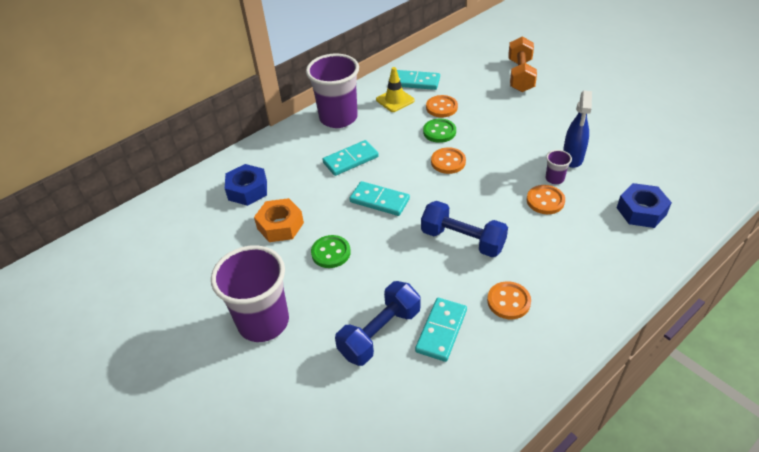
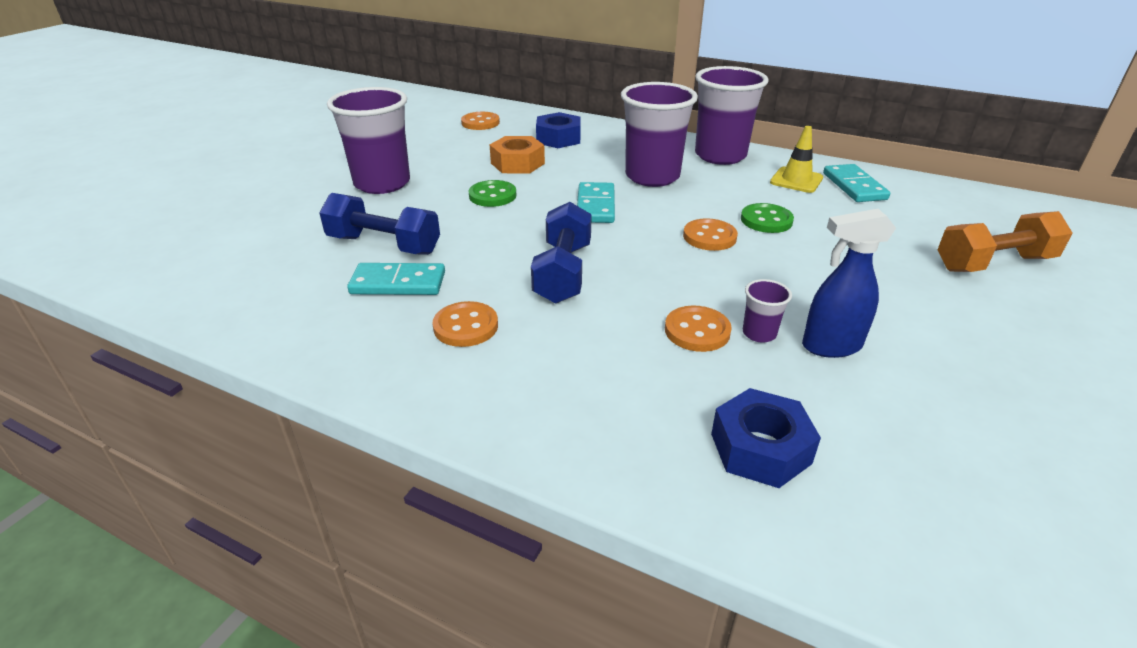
camera: 65 degrees right, 10 degrees down
(350, 160) = (652, 176): turquoise domino -> purple cup
(441, 107) = (821, 213): orange button -> orange button (480, 123)

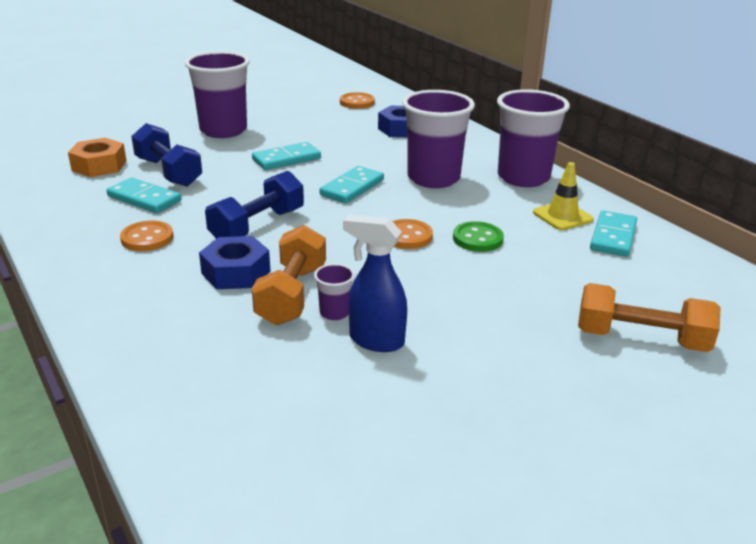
camera: 30 degrees right, 5 degrees down
(492, 195) = (286, 159): green button -> turquoise domino
(517, 163) = (340, 140): orange nut -> orange nut (99, 166)
(697, 331) = (292, 294): orange button -> orange dumbbell
(760, 448) = (219, 377): blue nut -> blue nut (236, 272)

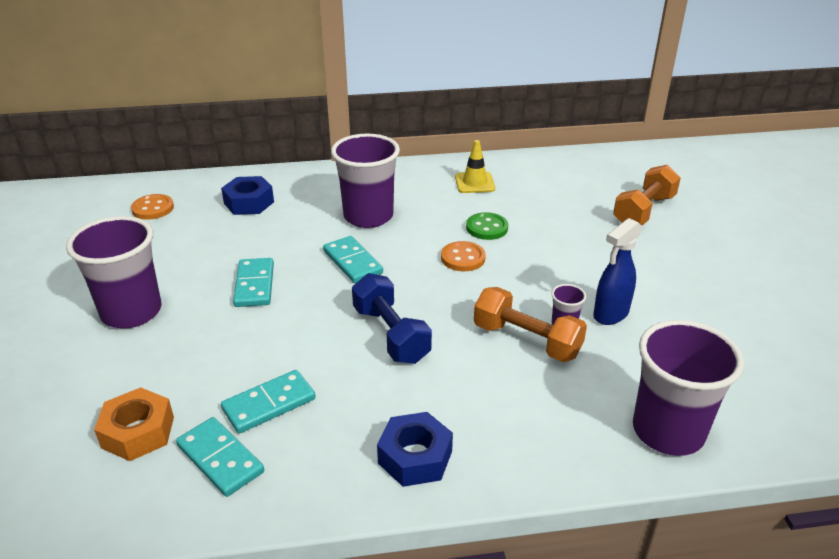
camera: 65 degrees left, 5 degrees up
(147, 238) = (368, 415): orange button -> none
(168, 172) = (212, 374): blue dumbbell -> none
(236, 272) = (472, 365): blue nut -> blue nut (415, 457)
(523, 177) = (400, 177): purple cup -> purple cup (668, 431)
(613, 237) = (516, 175): turquoise domino -> turquoise domino (220, 459)

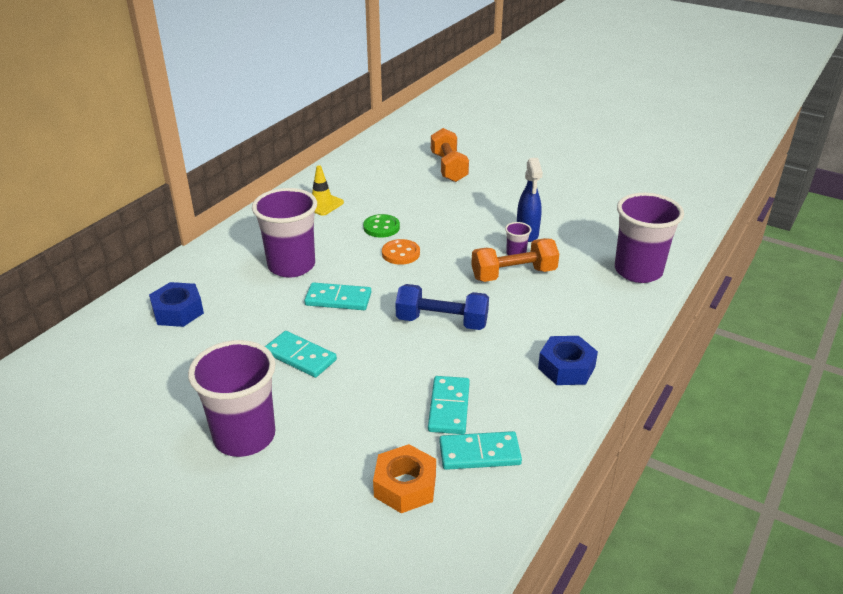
camera: 50 degrees left, 0 degrees up
(153, 208) = (97, 367): orange button -> none

